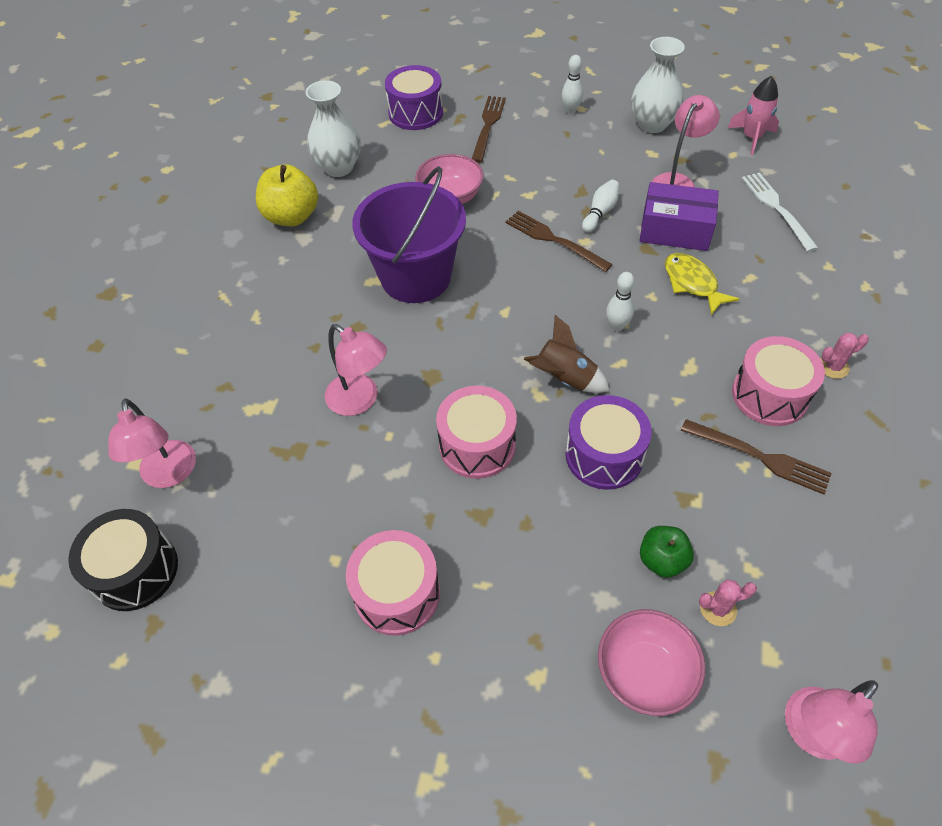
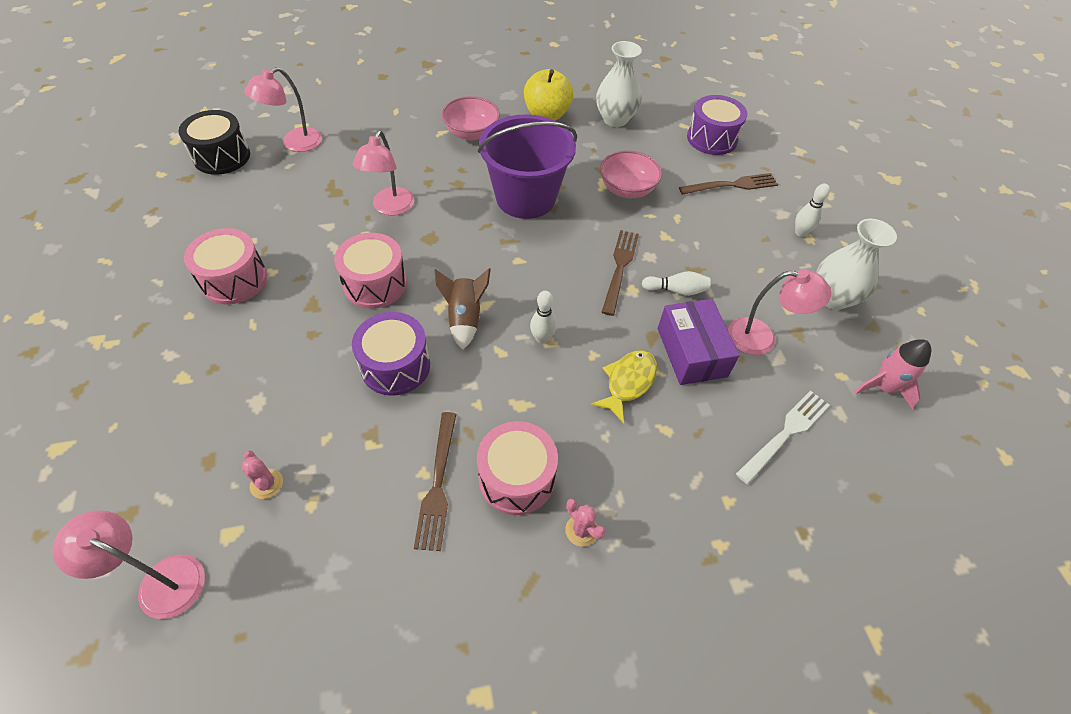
camera: 60 degrees right, 0 degrees up
(644, 672) = (198, 444): pink bowl -> pink bowl (471, 133)
(662, 560) = (303, 432): green apple -> none

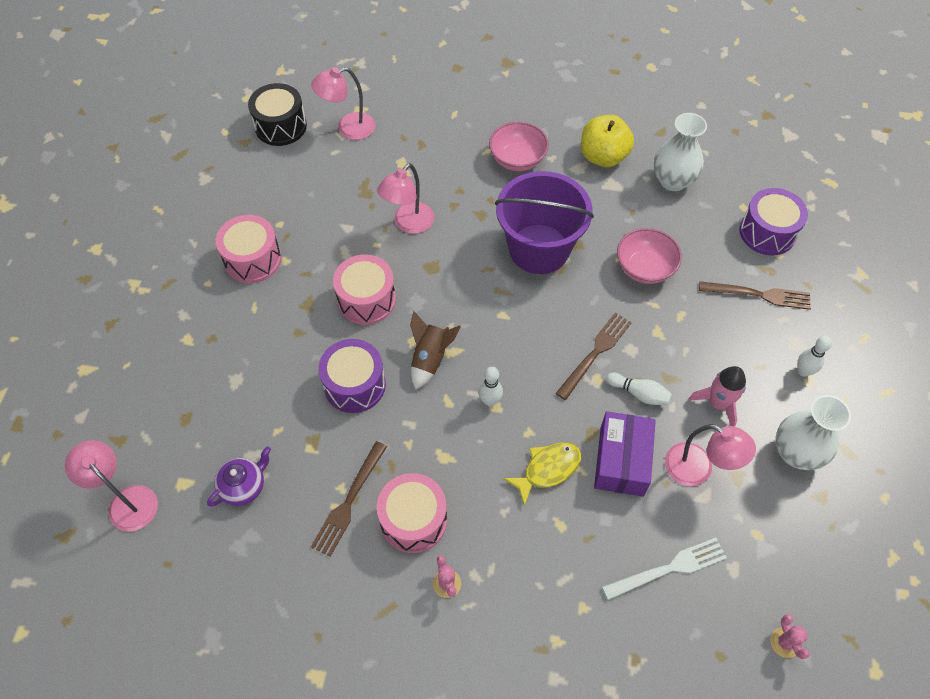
camera: 25 degrees right, 5 degrees up
(266, 484) = (221, 453): pink cactus -> pink cactus (784, 642)
(307, 511) = (244, 486): none -> purple teapot
(883, 387) = (792, 560): pink rocket -> pink rocket (718, 403)

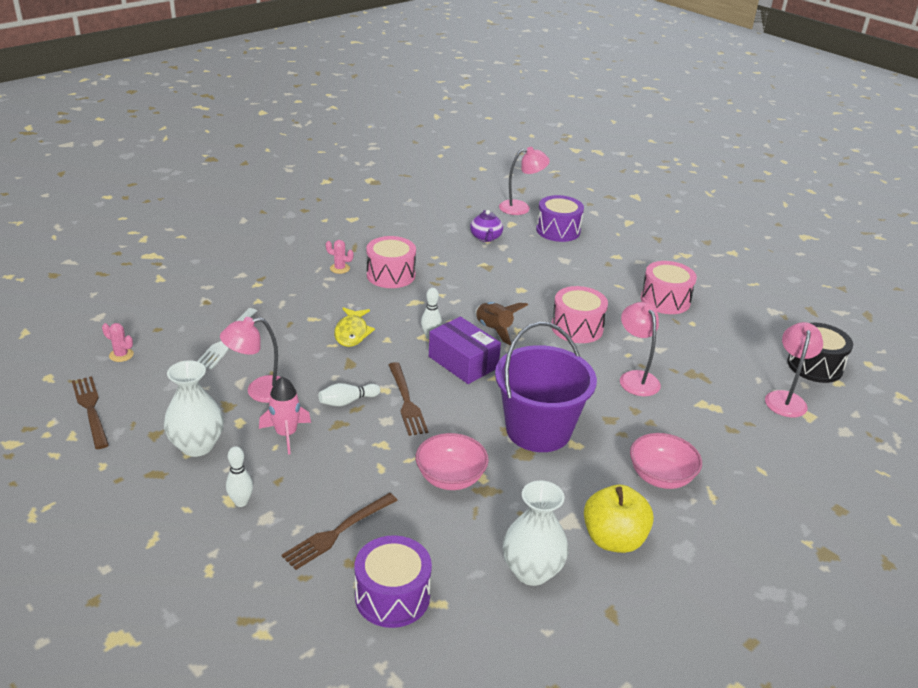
camera: 125 degrees right, 25 degrees down
(348, 502) = (431, 261): brown fork -> brown fork (90, 409)
(355, 385) = (510, 295): purple drum -> purple drum (558, 230)
(621, 461) = (314, 364): purple box -> purple box (463, 362)

